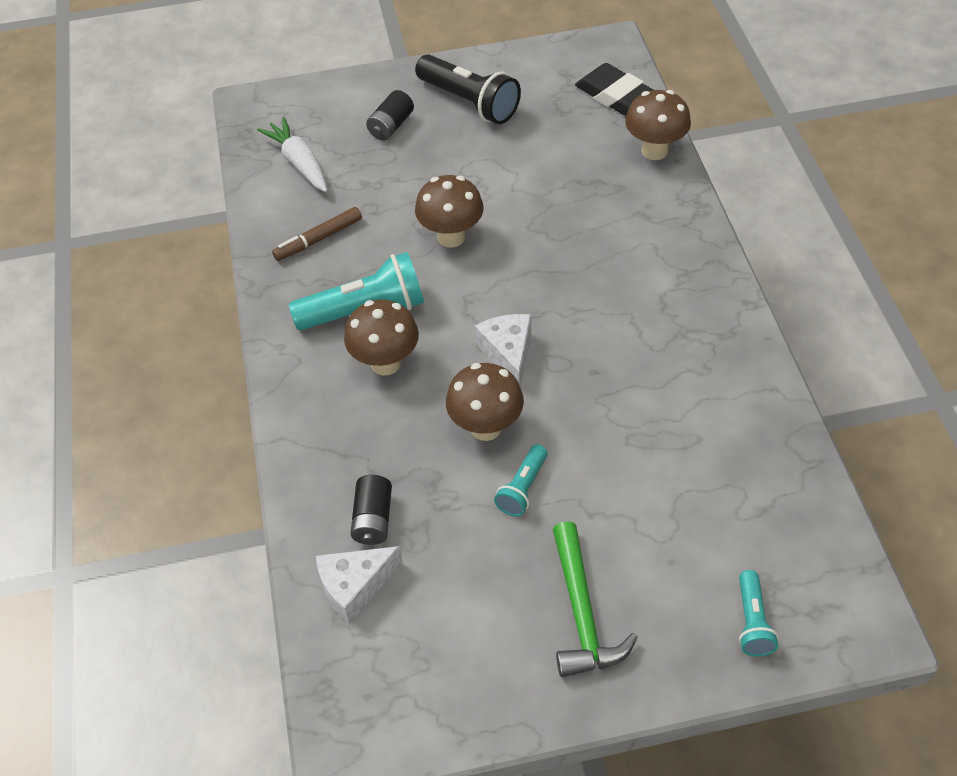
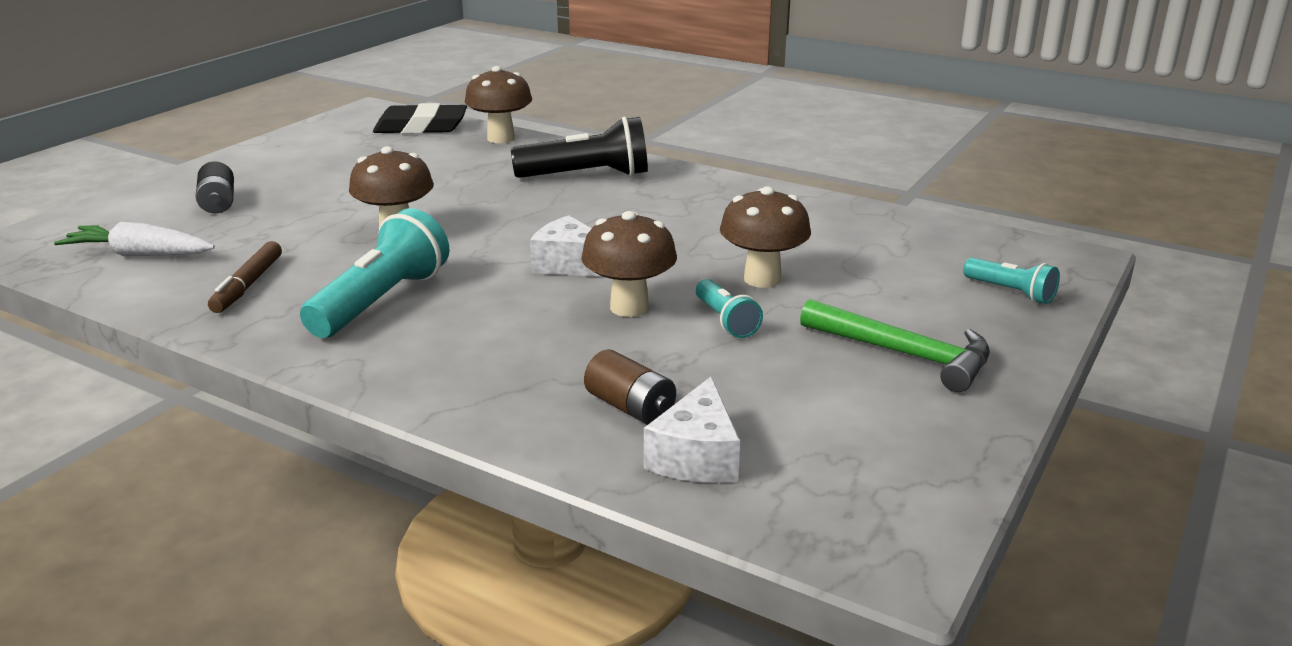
camera: 50 degrees left, 25 degrees down
(373, 519) = (630, 407): black battery -> brown battery
(385, 363) = (462, 319): brown mushroom -> brown mushroom (762, 279)
(469, 102) = (283, 168): black flashlight -> black flashlight (587, 176)

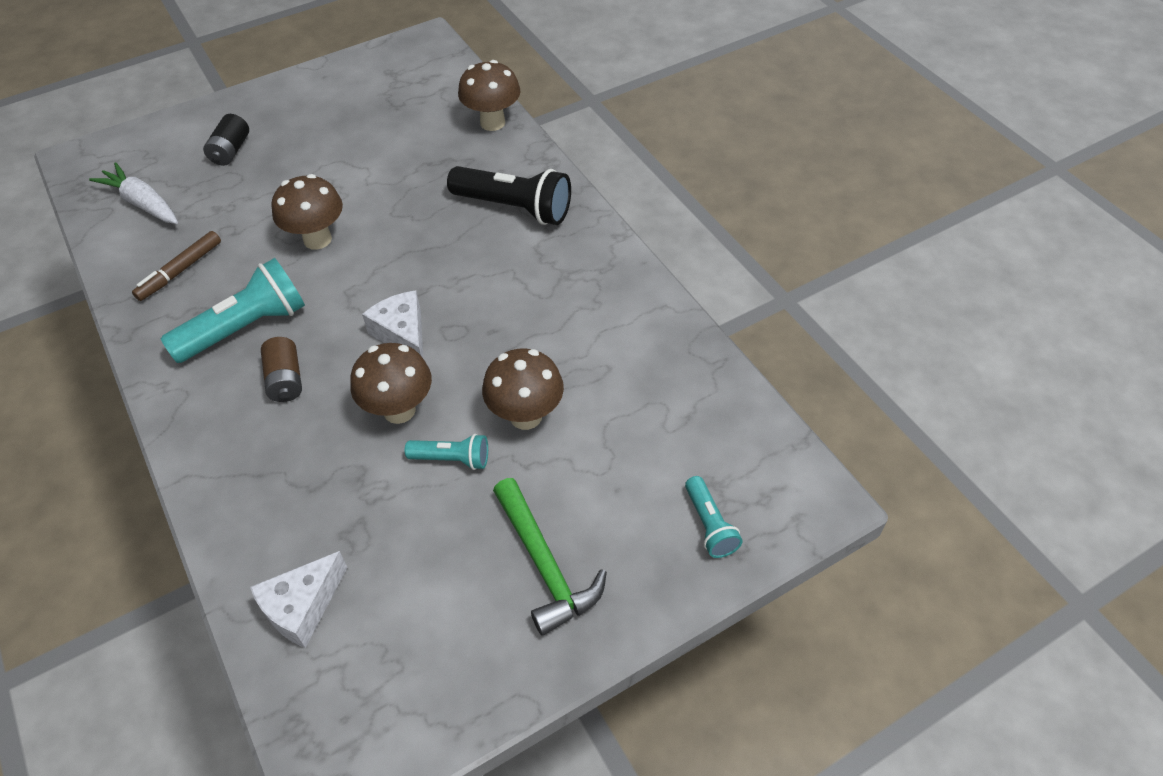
camera: 30 degrees right, 25 degrees up
(421, 127) = (444, 83): black eraser -> none
(630, 407) = (305, 532): brown battery -> brown battery (285, 380)
(725, 321) = (452, 459): turquoise flashlight -> turquoise flashlight turned 90 degrees counterclockwise

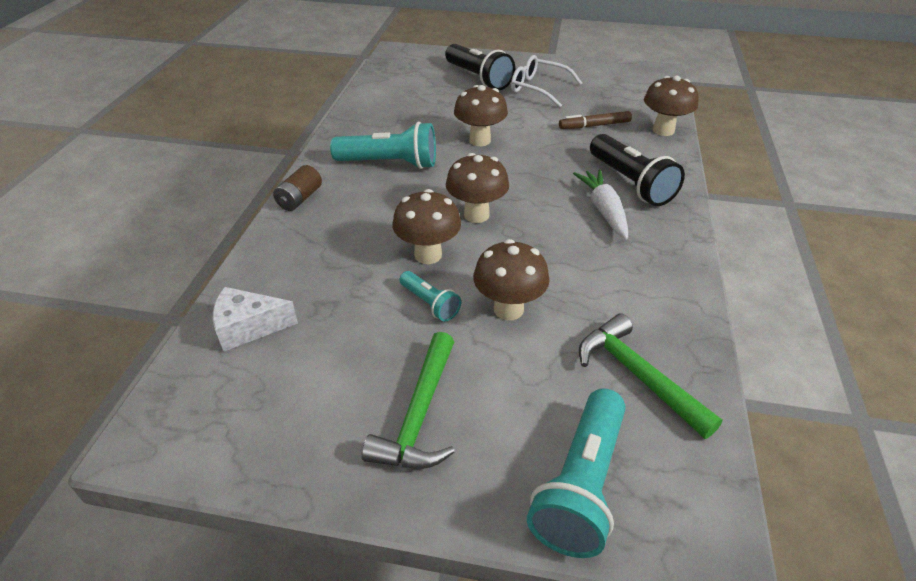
camera: 40 degrees right, 10 degrees down
(143, 203) = (405, 82): white carrot -> white carrot (603, 210)
(180, 271) = (388, 120): brown marker -> brown marker (594, 126)
(230, 151) = (478, 78): black battery -> black flashlight
(285, 380) = (381, 200): brown battery -> brown battery (300, 199)
(314, 130) = (537, 88): none -> white glasses
(403, 335) = (476, 215): white cheese -> brown mushroom
(676, 405) = (637, 375): none -> green hammer
(709, 525) = (580, 485): turquoise flashlight -> turquoise flashlight, size x1.85

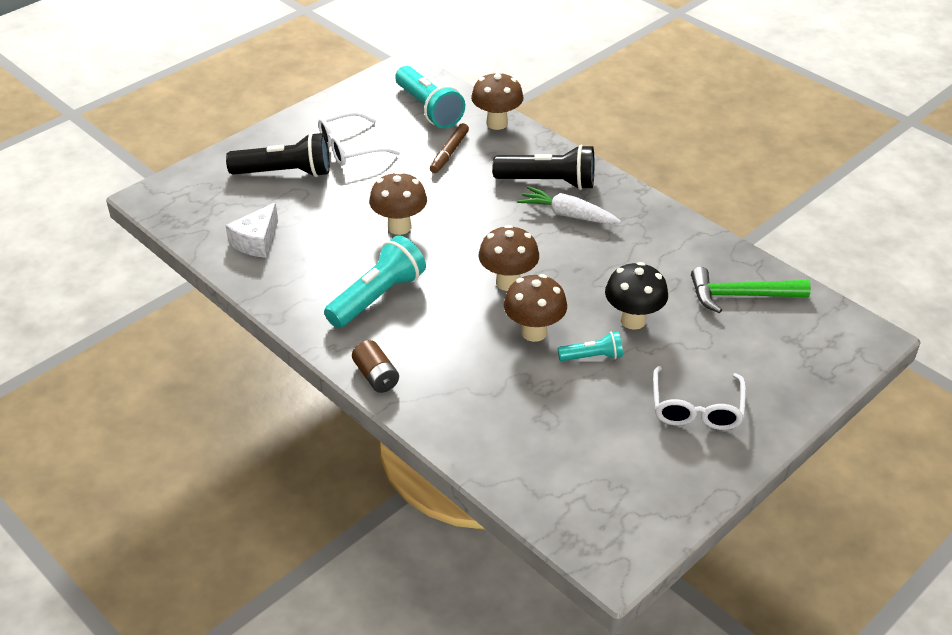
camera: 55 degrees left, 0 degrees up
(249, 327) = (532, 467): white cheese -> white cheese (257, 241)
(419, 415) = (696, 410): green hammer -> white glasses
(508, 309) = (633, 320): brown mushroom -> black mushroom
(580, 485) = (801, 365): turquoise flashlight -> turquoise flashlight (428, 109)

